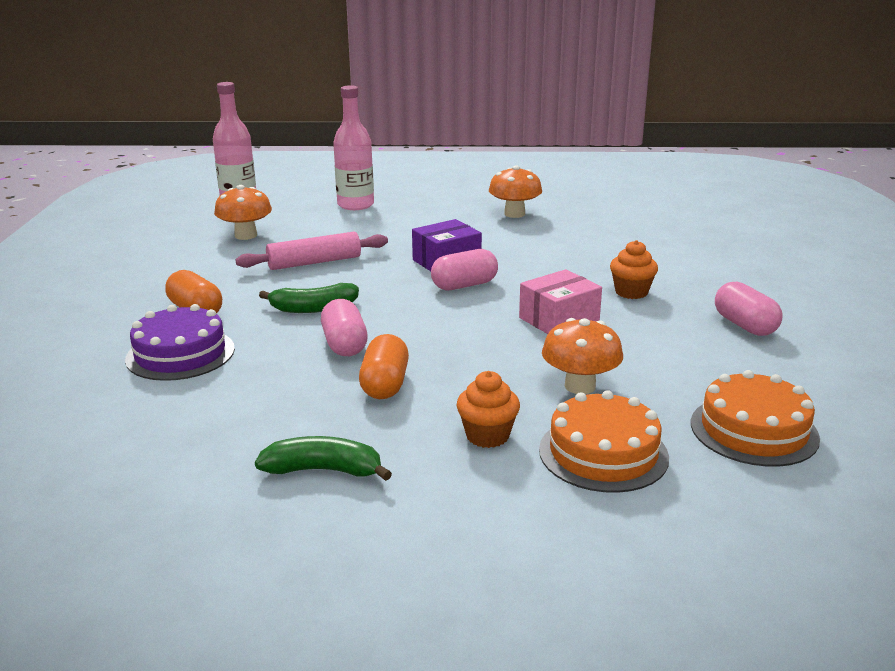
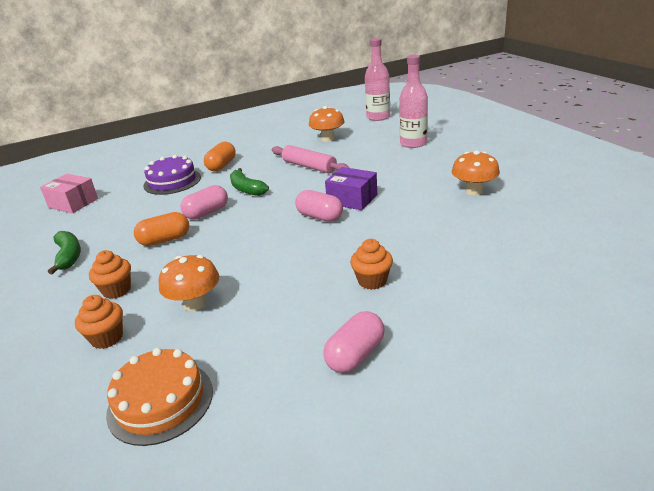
camera: 65 degrees right, 5 degrees up
(559, 320) = (293, 266): pink box -> pink box (73, 203)
(603, 453) = (107, 338): orange cake -> orange cupcake

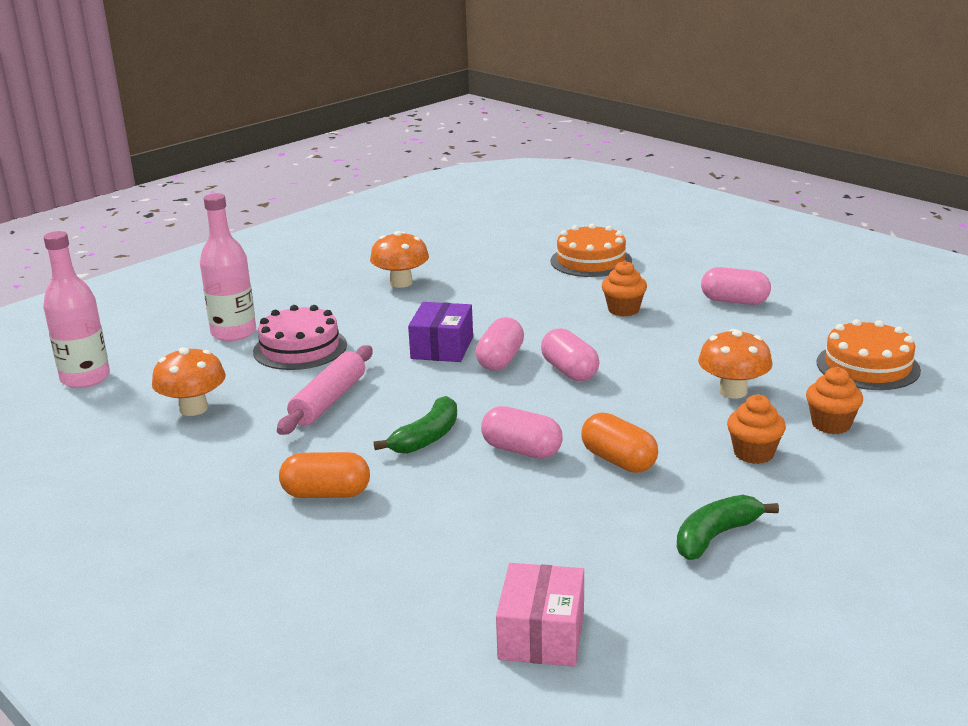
camera: 110 degrees left, 5 degrees down
(172, 181) = (408, 532): purple cake -> none
(284, 239) = (569, 371): none -> pink capsule
(380, 159) = (300, 348): none -> pink cake
(500, 283) = (591, 261): none -> orange cake

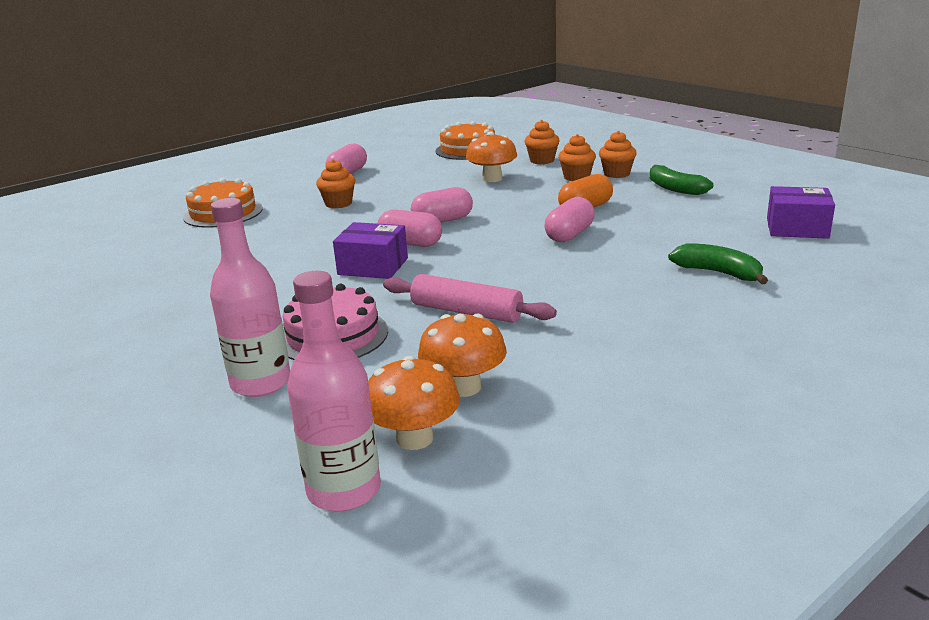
camera: 85 degrees left, 0 degrees up
(326, 494) = (642, 301): orange capsule -> none
(401, 283) = (194, 291): orange mushroom -> orange mushroom (414, 438)
(427, 437) = (546, 267): green banana -> green banana (718, 273)
(542, 635) = (797, 228): pink box -> purple box
(779, 487) = (616, 174): none -> orange cupcake

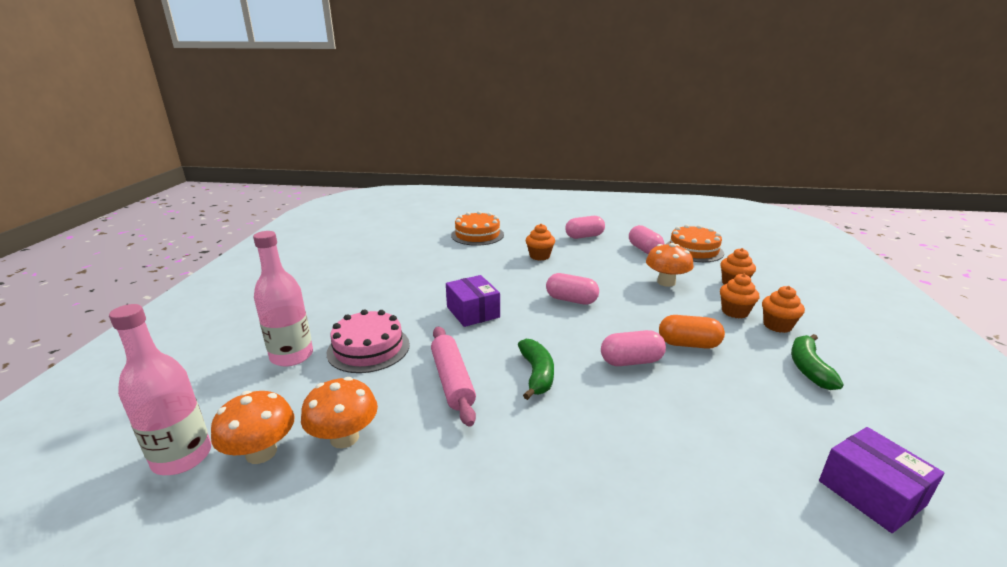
camera: 45 degrees right, 0 degrees up
(410, 243) = (521, 307): pink capsule -> pink capsule (644, 250)
(718, 273) = (684, 482): green banana -> green banana (537, 374)

